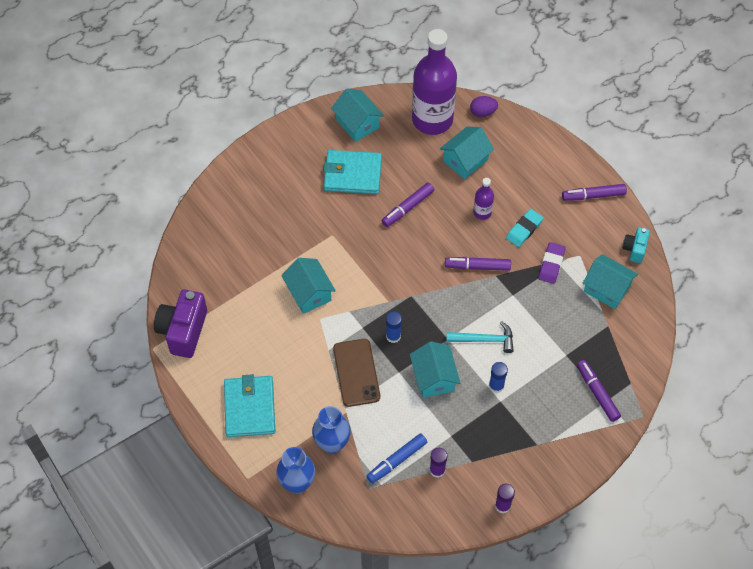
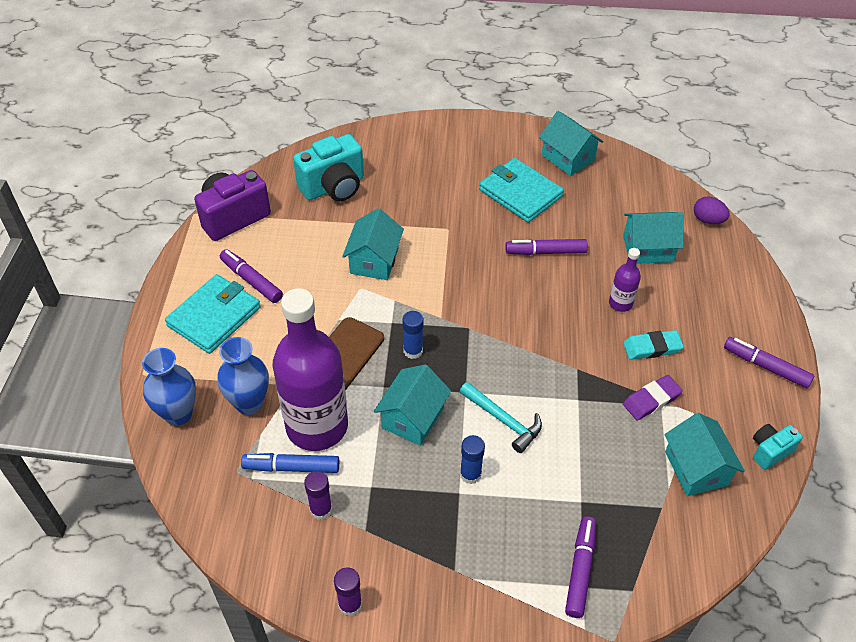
camera: 40 degrees right, 10 degrees down
(227, 258) = (334, 187): none -> turquoise camera
(357, 123) = (568, 158): turquoise house -> turquoise house turned 45 degrees counterclockwise
(432, 119) = (647, 196): purple bottle -> purple bottle (317, 426)
(477, 266) = (566, 348): purple marker -> purple marker (251, 281)

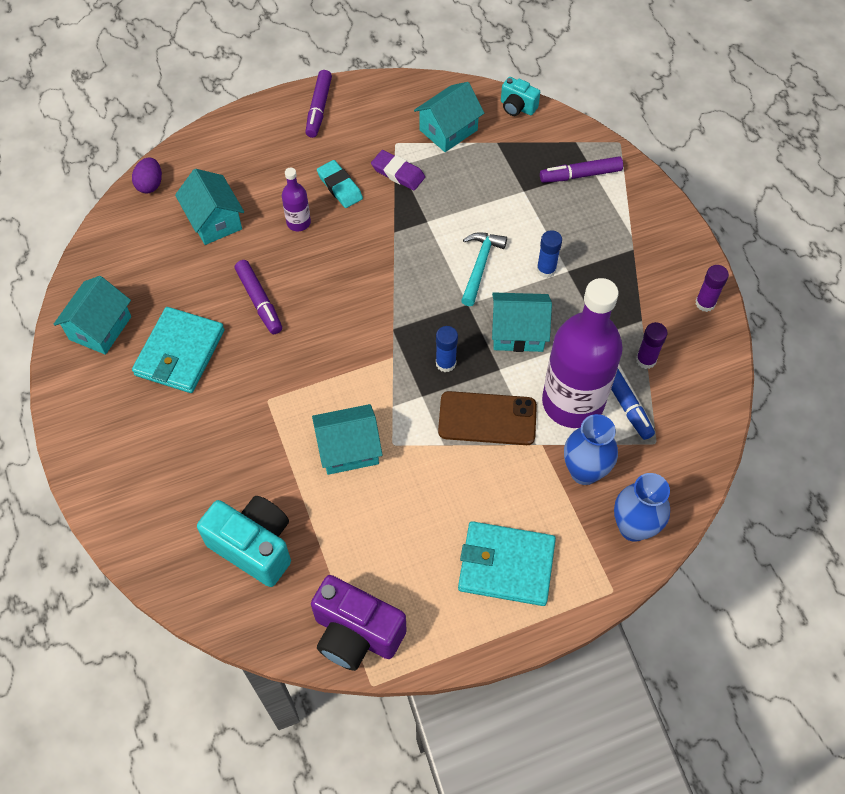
camera: 115 degrees left, 10 degrees up
(251, 281) = (439, 556): purple marker -> none
(769, 451) = (405, 91): turquoise camera -> turquoise camera (517, 107)

